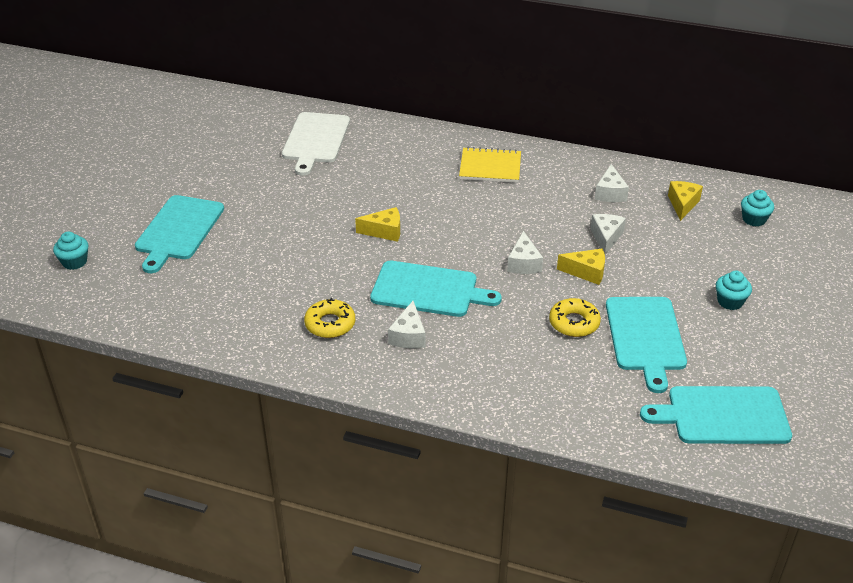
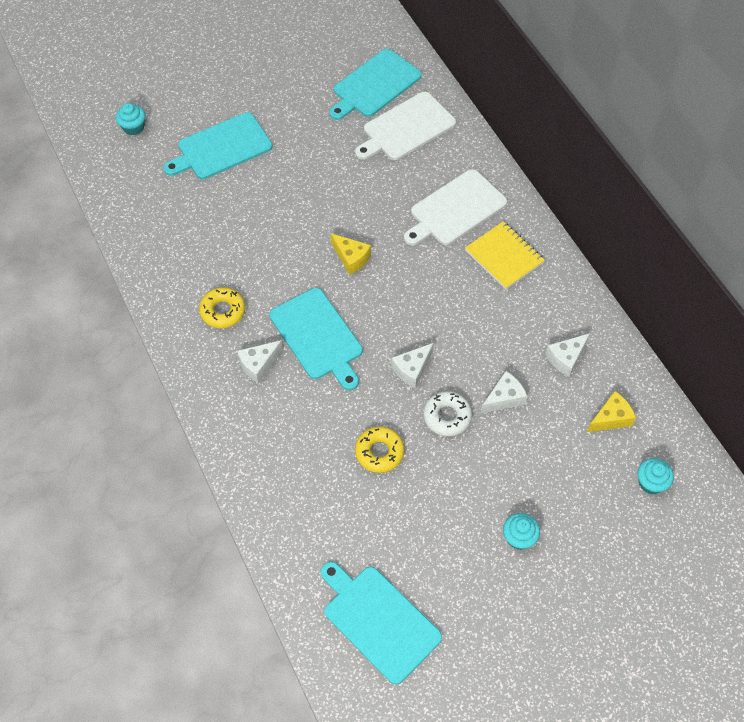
camera: 45 degrees right, 20 degrees up
(419, 162) = (455, 209): none -> white cutting board
(586, 272) = (447, 416): yellow cheese -> white donut
(645, 337) = (413, 509): turquoise cutting board -> turquoise cutting board (374, 85)

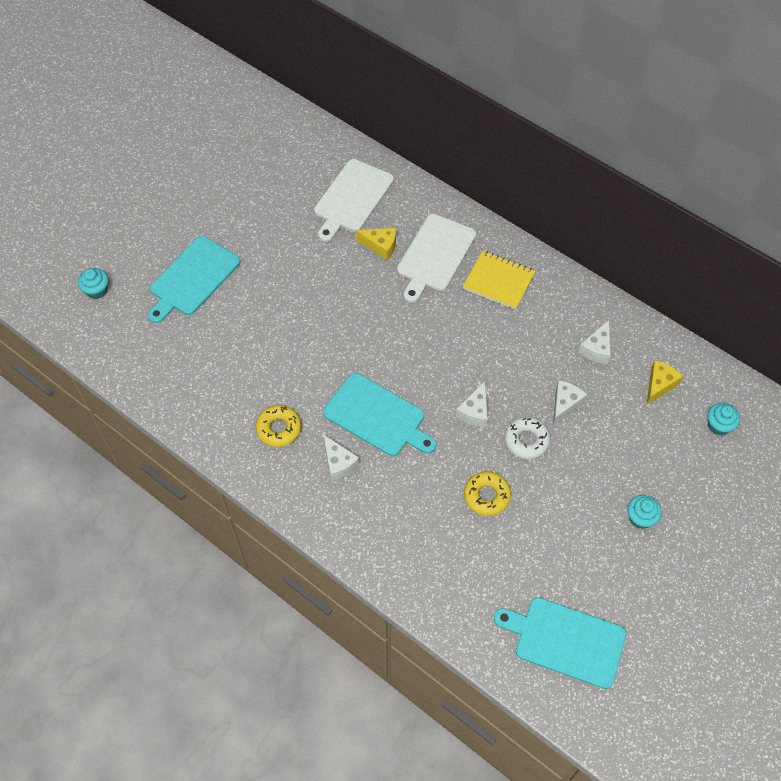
camera: 25 degrees left, 0 degrees up
(259, 364) = (338, 463): white cheese -> white cheese turned 60 degrees counterclockwise
(351, 258) = (368, 334): yellow cheese -> yellow cheese (381, 246)
(374, 85) = (302, 169): turquoise cutting board -> none

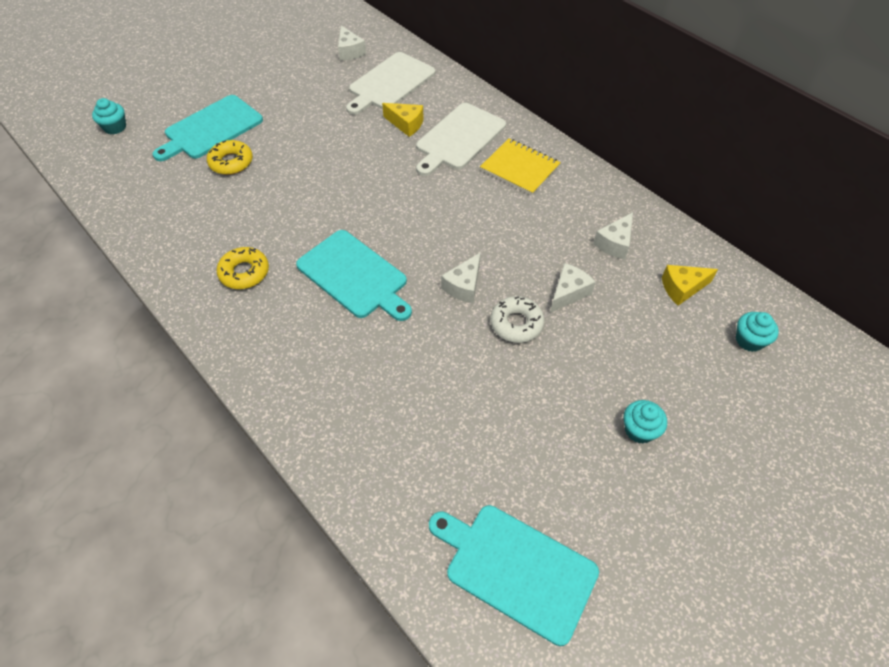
camera: 10 degrees right, 5 degrees down
(338, 463) = (297, 316): white cheese -> white cheese (349, 51)
(487, 496) = (456, 376): yellow donut -> yellow donut (231, 162)
(659, 385) = (682, 288): yellow cheese -> yellow cheese turned 150 degrees counterclockwise

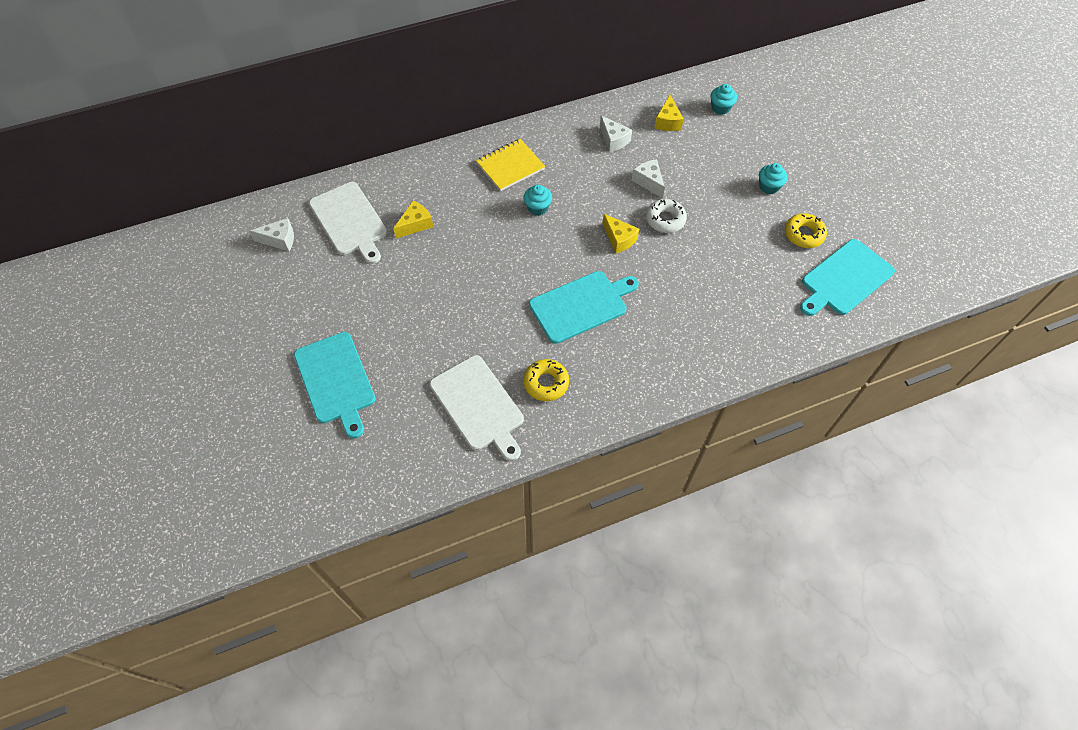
camera: 70 degrees left, 5 degrees up
(115, 127) = (283, 471): turquoise cupcake -> turquoise cupcake (537, 208)
(231, 162) = (397, 371): yellow donut -> yellow donut (804, 234)
(459, 138) = (454, 194): white cutting board -> white cutting board (478, 405)
(464, 286) = (619, 239): white cheese -> yellow cheese

